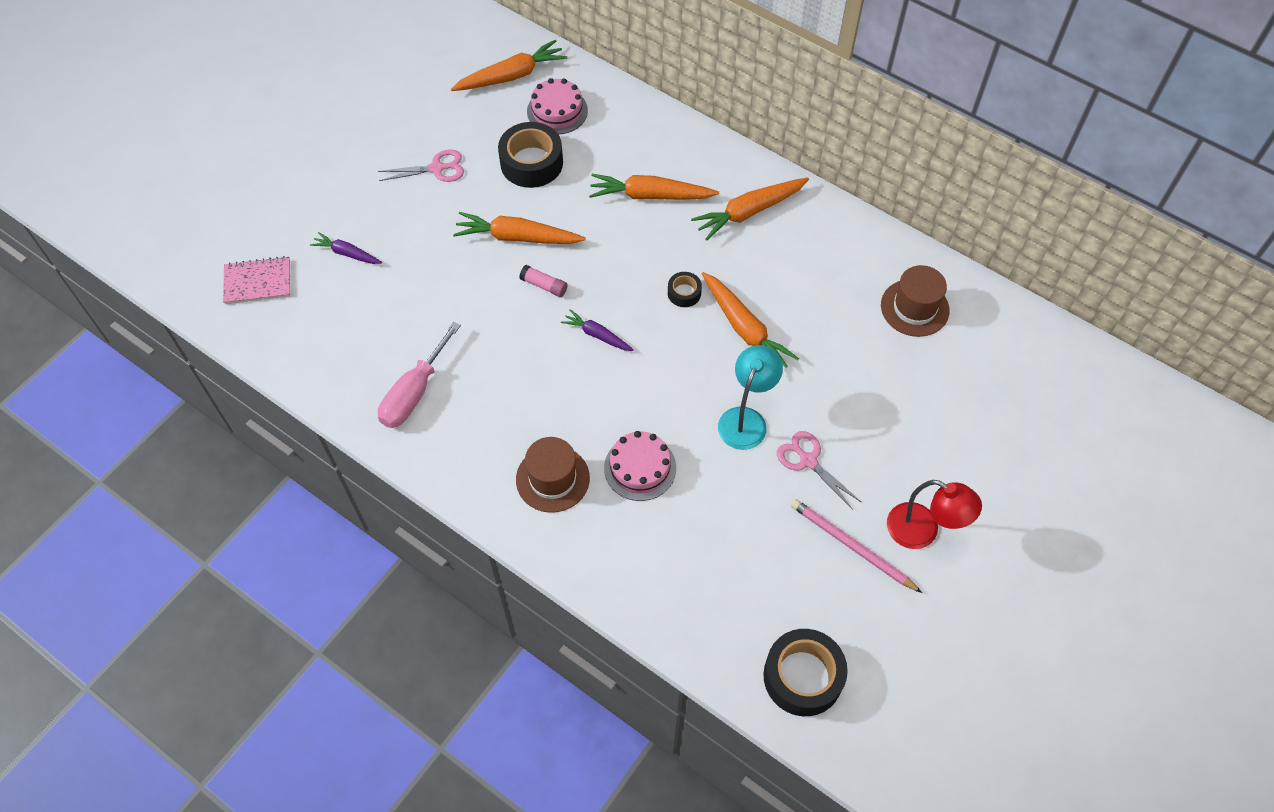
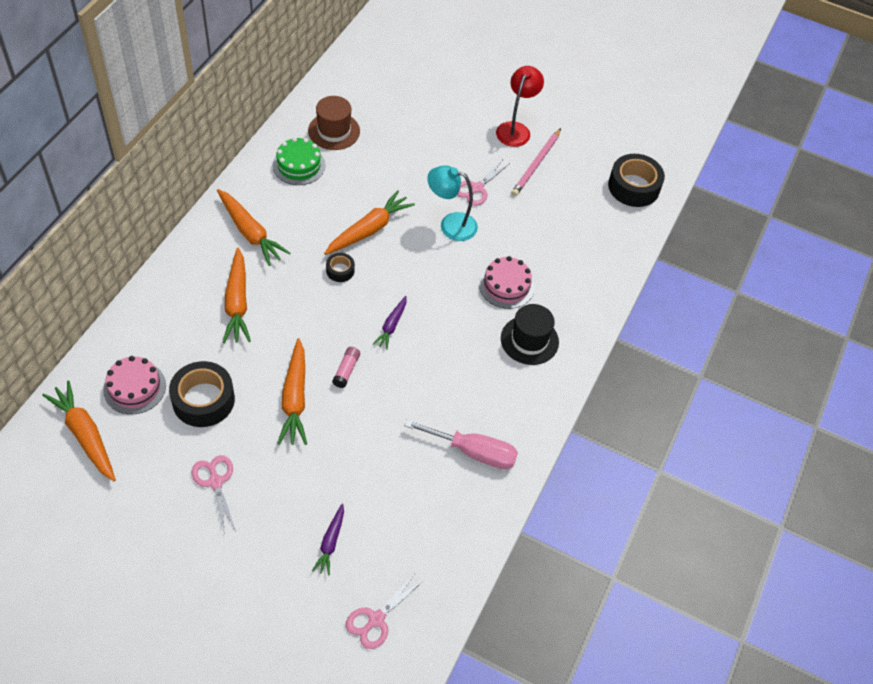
camera: 105 degrees left, 5 degrees down
(258, 282) = (376, 619): pink notebook -> pink scissors
(552, 479) = (529, 340): brown hat -> black hat
(854, 266) = (299, 165): none -> green cake

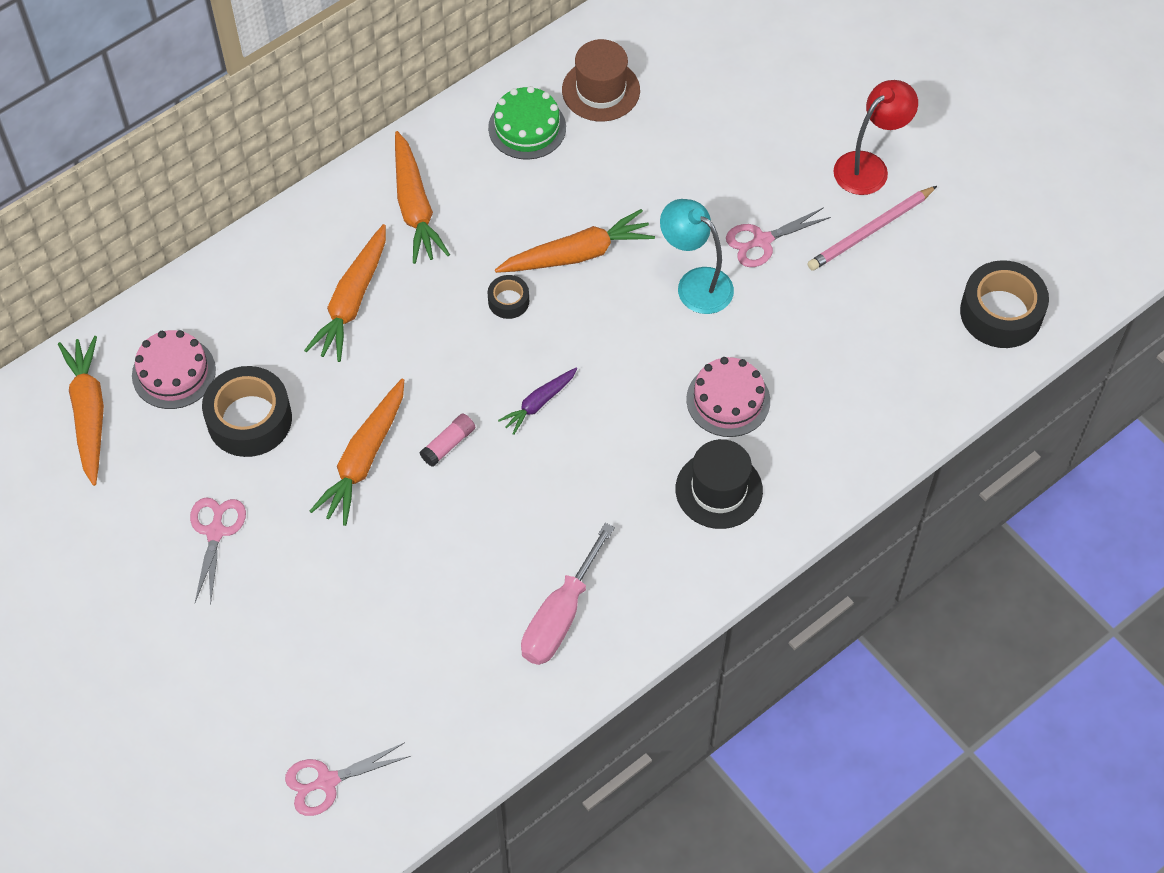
camera: 30 degrees right, 5 degrees up
(330, 542) = (319, 663): purple carrot -> none
(473, 452) = (560, 616): pink screwdriver -> pink screwdriver turned 75 degrees clockwise

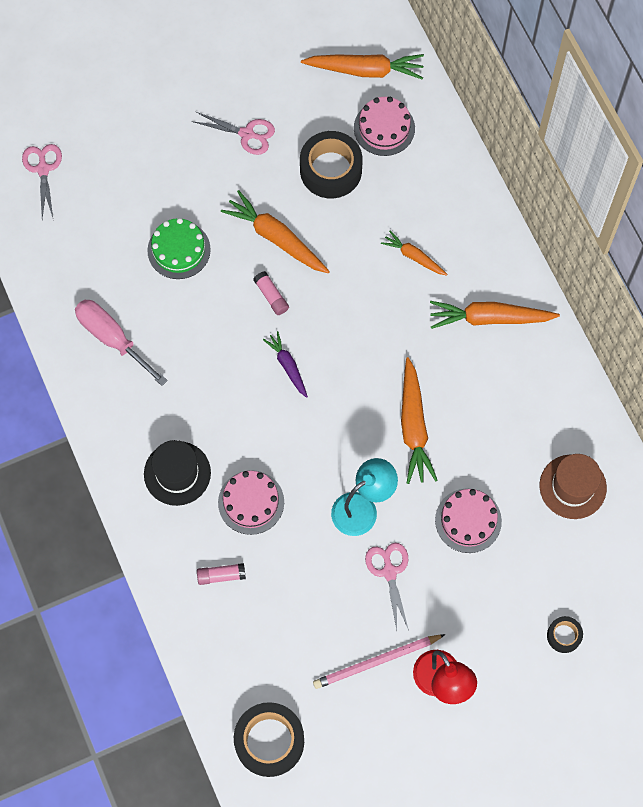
camera: 105 degrees right, 10 degrees up
(352, 300) = (414, 257): orange carrot -> orange carrot, size x0.58
(508, 301) = (384, 366): black tape -> black tape (564, 636)
(527, 127) = (547, 419): green cake -> green cake (179, 250)
(674, 178) = (468, 520): none -> pink cake
(829, 409) = (221, 575): none -> pink glue stick
(870, 231) = (376, 662): pink pencil -> pink pencil turned 90 degrees counterclockwise

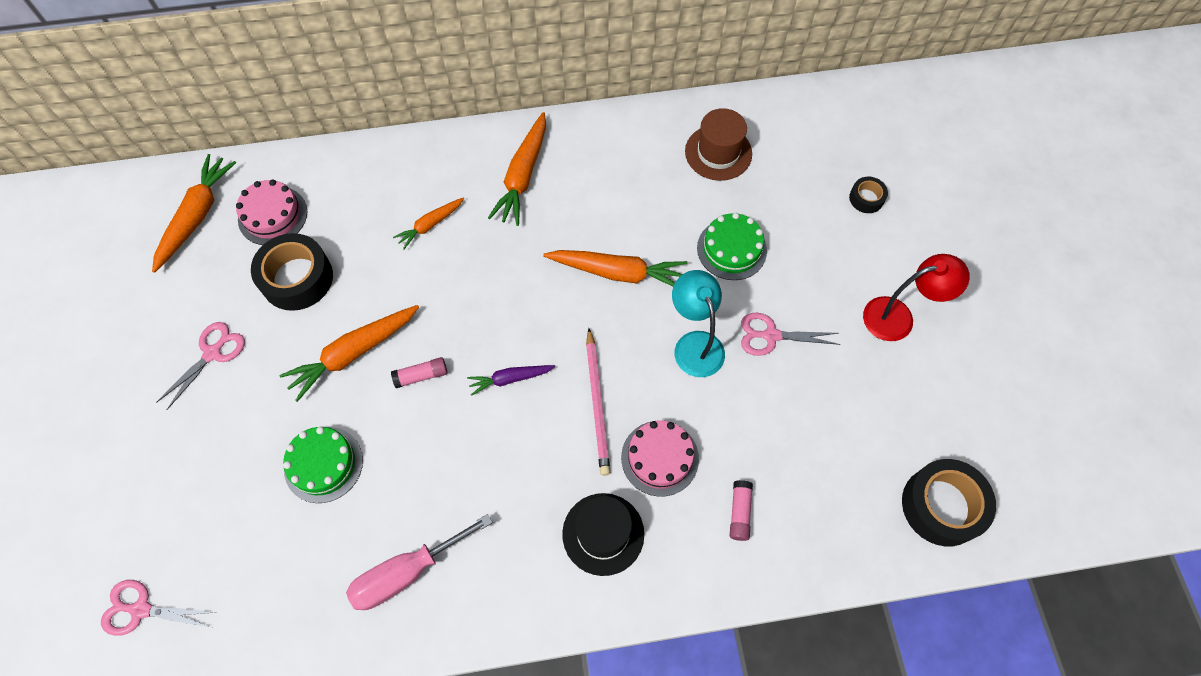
camera: 75 degrees left, 5 degrees down
(376, 662) = (867, 373): pink pencil -> pink pencil (597, 403)
(468, 520) = (731, 249): pink cake -> green cake

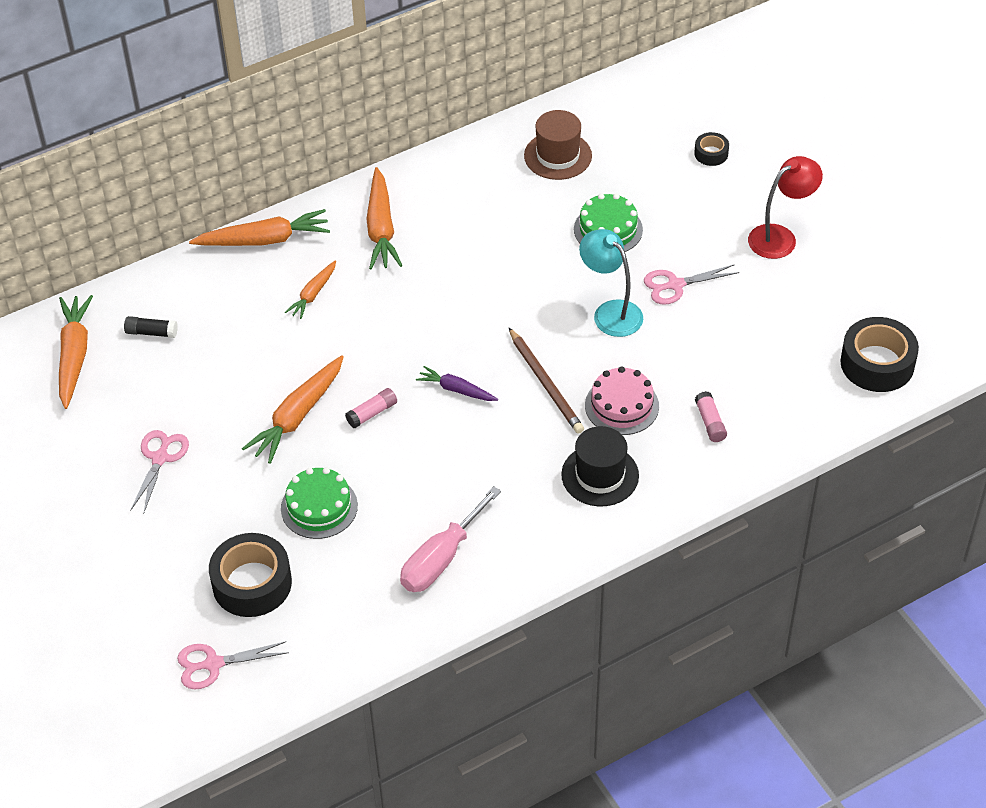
camera: 20 degrees left, 15 degrees down
(272, 215) = (151, 332): pink cake -> black glue stick
(297, 278) = (207, 375): black tape -> black tape (252, 583)
(510, 379) = (456, 390): purple carrot -> purple carrot turned 60 degrees clockwise
(597, 403) = (546, 383): pink pencil -> brown pencil
(617, 272) = (512, 279): orange carrot -> orange carrot (263, 240)

